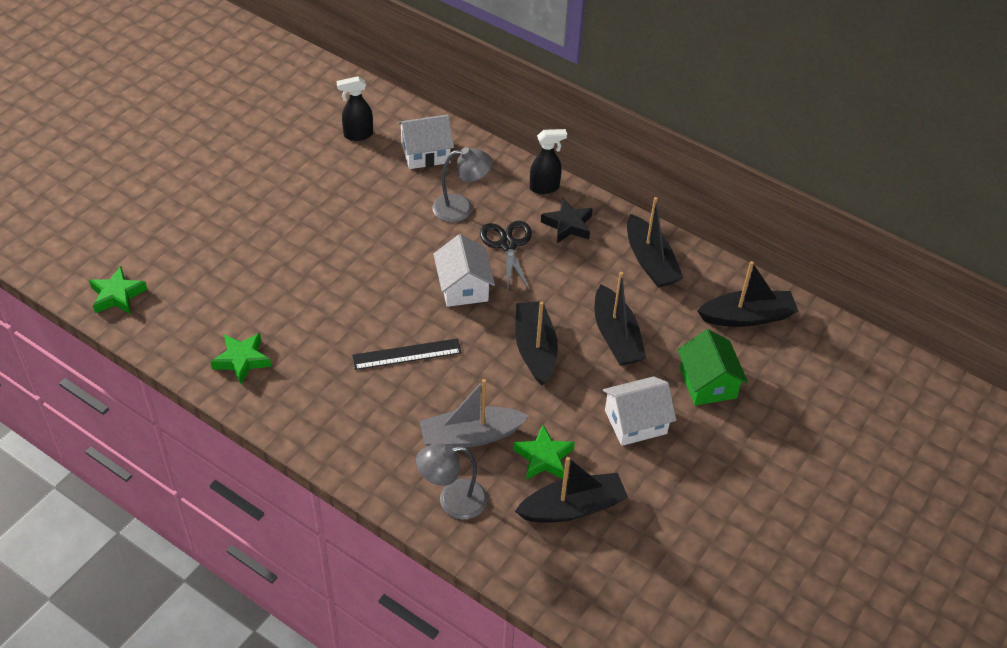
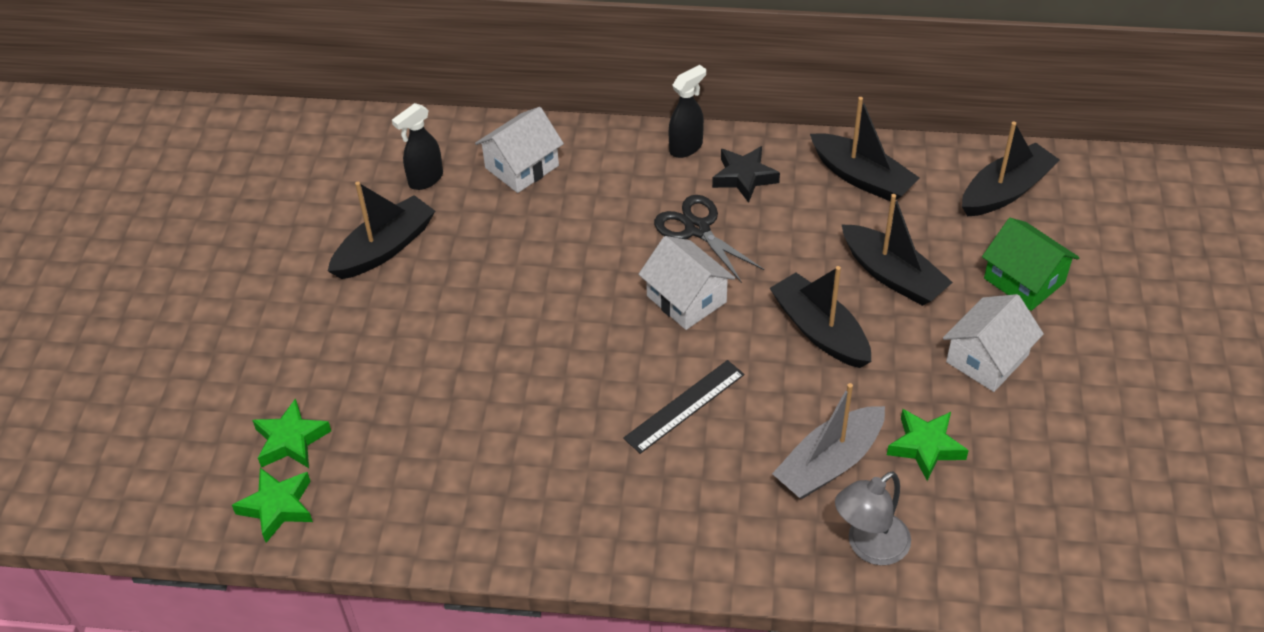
camera: 25 degrees left, 0 degrees up
(242, 360) = (498, 509): green star -> green star (291, 440)
(461, 208) = (612, 211): grey lamp -> none
(572, 507) = (999, 486): black boat -> black boat (385, 248)

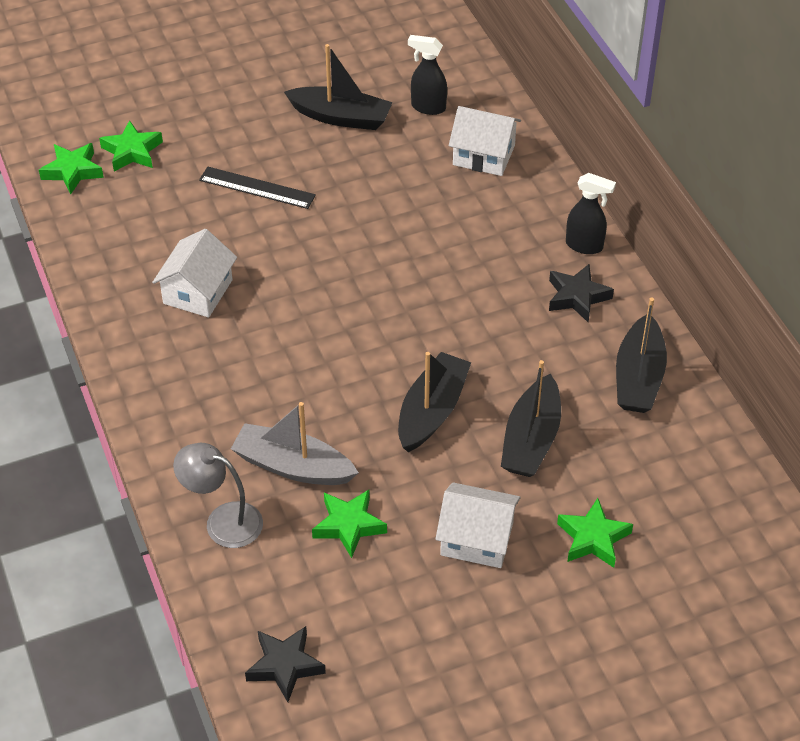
camera: 60 degrees right, 0 degrees up
(684, 406) = (296, 354): black ruler -> black ruler (257, 188)
(686, 299) = (409, 312): white house -> white house (198, 291)
(697, 229) = (492, 289): black scissors -> none
(1005, 191) = (702, 489): black boat -> none
(1024, 280) = (593, 538): green house -> green star
(1071, 561) = (285, 666): none -> black star

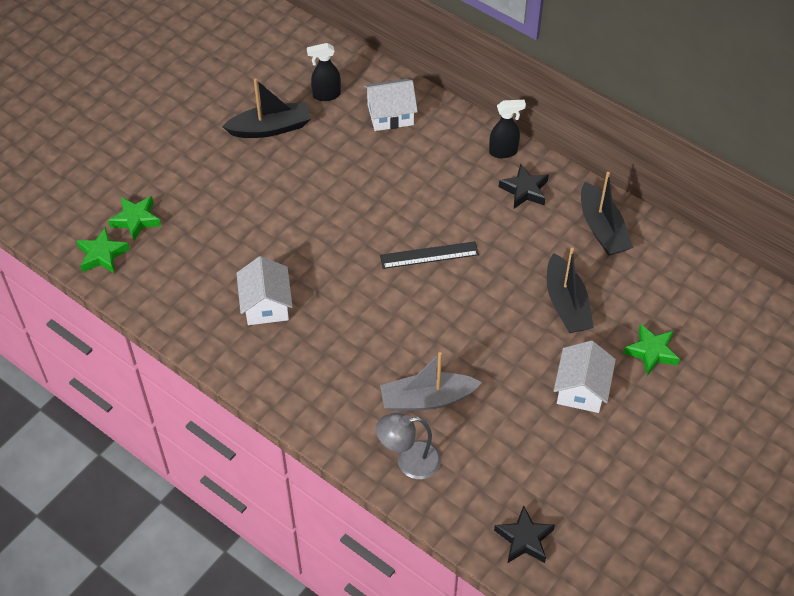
camera: 30 degrees left, 5 degrees up
(257, 188) = (250, 208): black ruler -> black ruler (429, 255)
(349, 525) = (494, 422): green star -> none
(432, 411) = (489, 315): black boat -> none
(477, 539) = (581, 389): white house -> white house turned 60 degrees counterclockwise

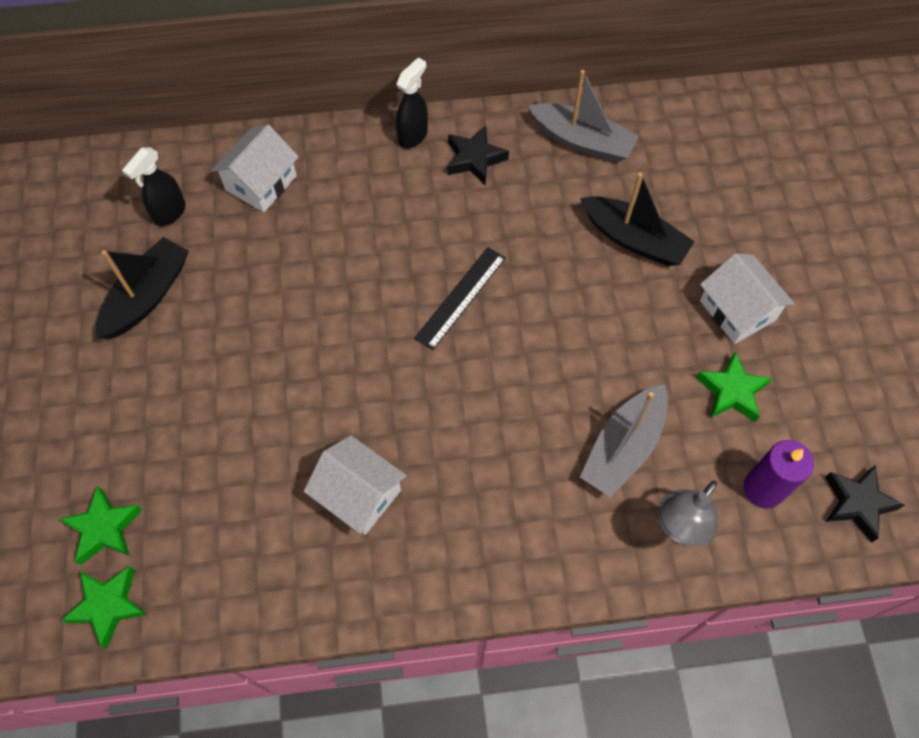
camera: 45 degrees left, 10 degrees up
(479, 485) = (763, 489): none -> purple candle
(602, 229) = (582, 141): black boat -> grey boat
(651, 352) = (750, 223): green star -> green star (731, 391)

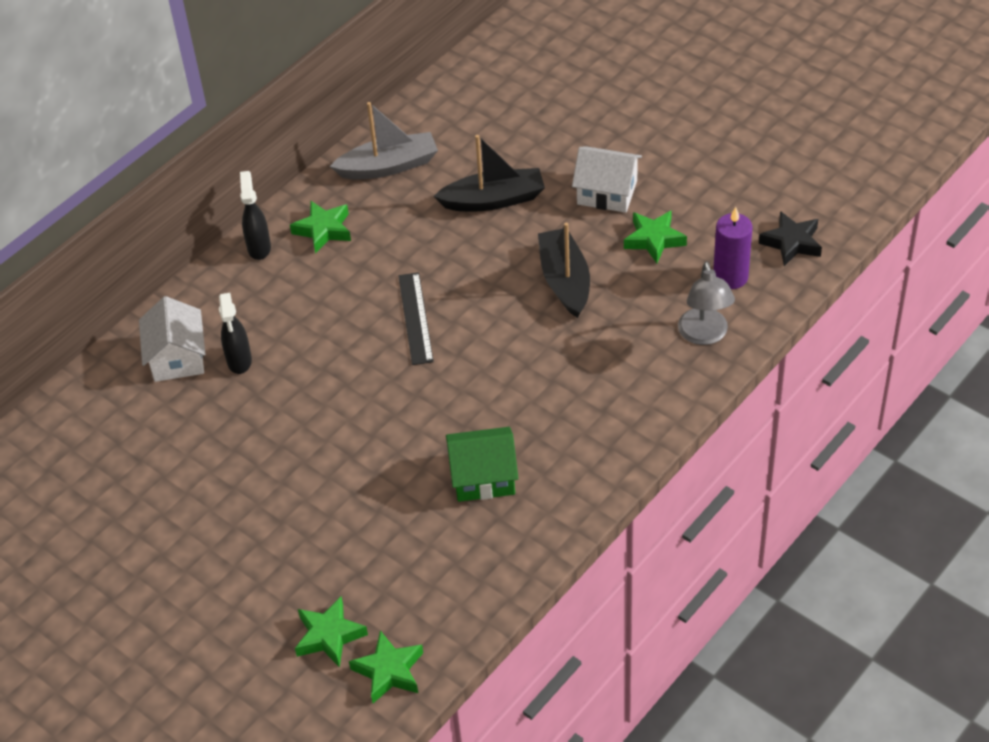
camera: 40 degrees left, 15 degrees down
(147, 296) = (179, 488): black boat -> black boat (565, 281)
(169, 213) = (128, 427): black spray bottle -> black spray bottle (239, 361)
(359, 494) = (483, 477): white house -> green house
(475, 159) = (323, 230): black star -> green star
(623, 447) = (622, 320): grey boat -> none

